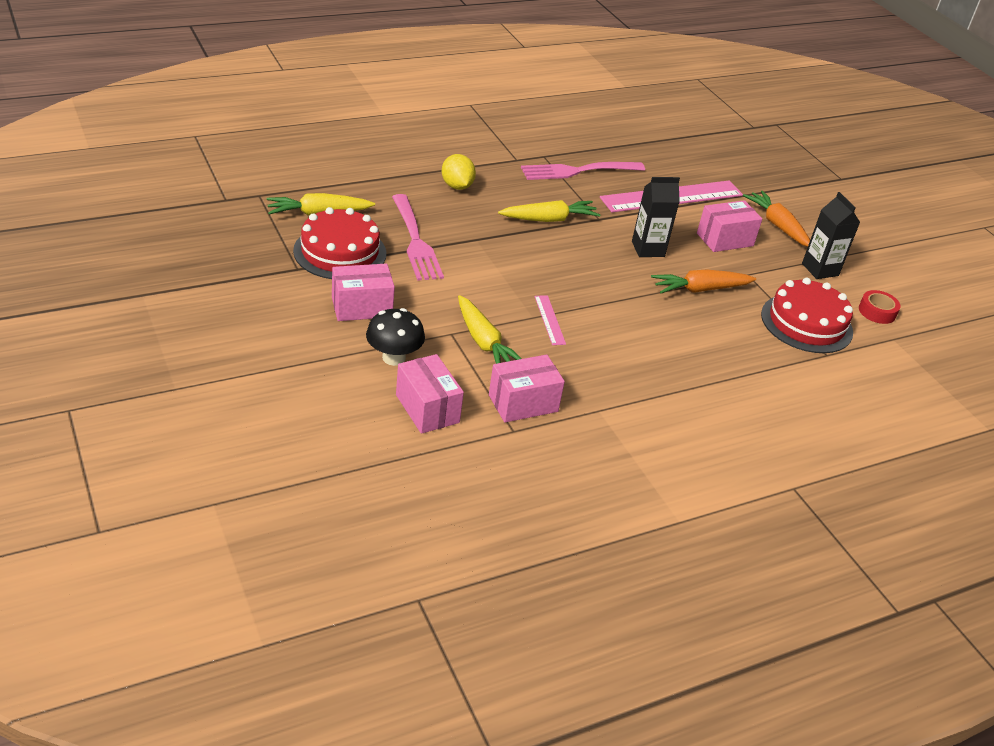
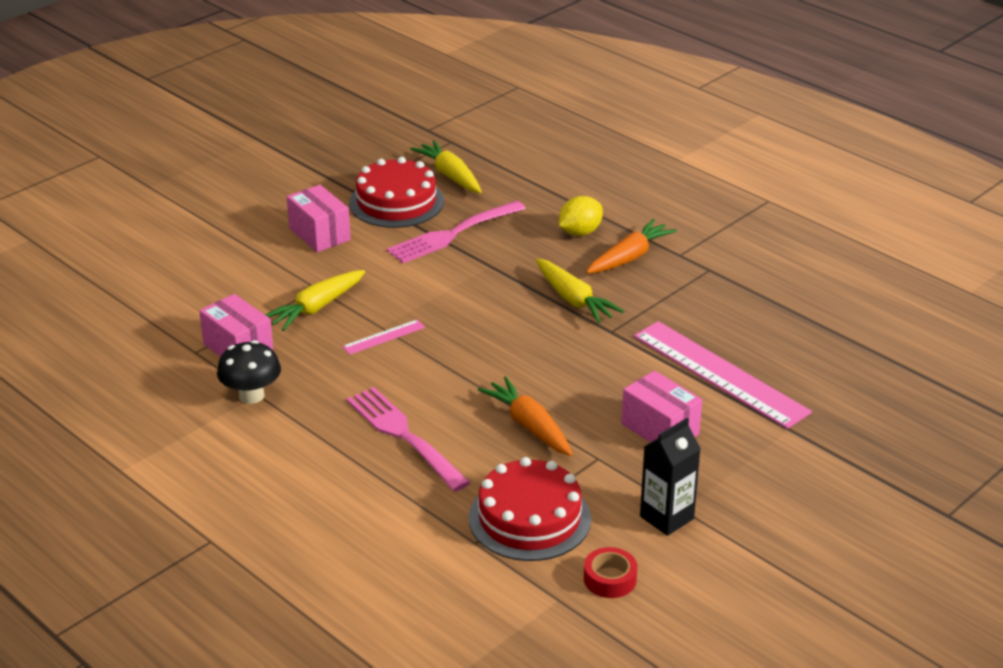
camera: 75 degrees right, 5 degrees down
(394, 358) = (257, 268): black mushroom -> black mushroom (251, 395)
(427, 408) = (197, 301): pink box -> none
(578, 171) = (702, 298): pink fork -> pink fork (405, 436)
(648, 249) = (579, 375): black carton -> none
(777, 226) = (741, 468): orange carrot -> orange carrot (629, 257)

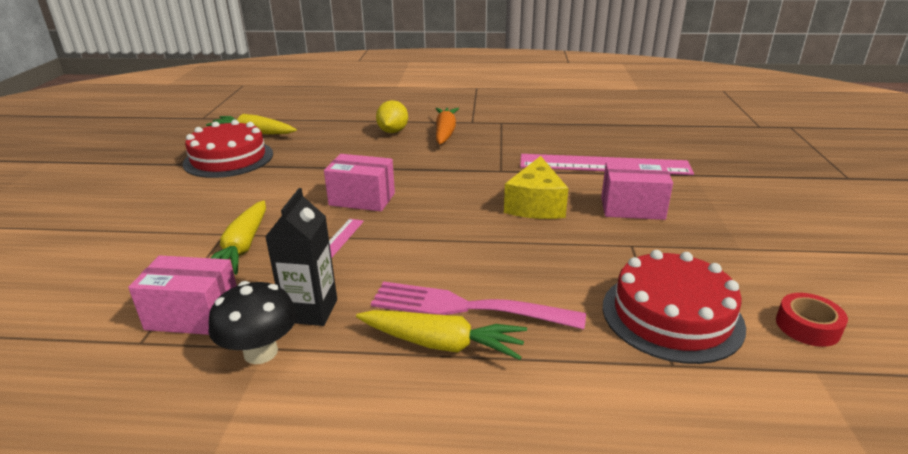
camera: 40 degrees left, 5 degrees down
(319, 234) = (181, 198): pink box -> pink box (362, 199)
(453, 233) = (302, 160): pink fork -> none
(529, 426) = (550, 248): orange carrot -> none
(573, 300) = (447, 164): yellow carrot -> yellow carrot (441, 344)
(582, 383) = (535, 205): none -> yellow cheese
(666, 517) = (745, 259): black carton -> black carton (310, 311)

